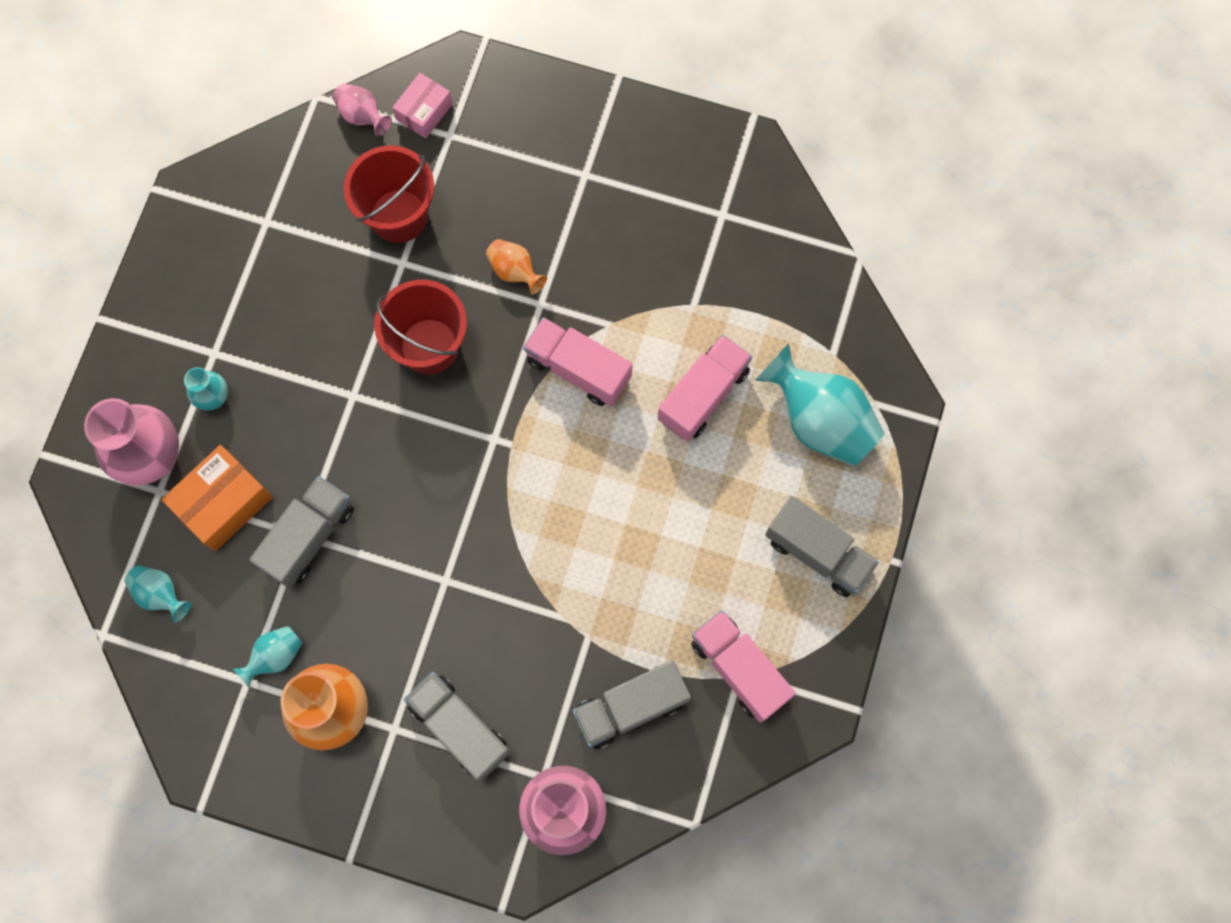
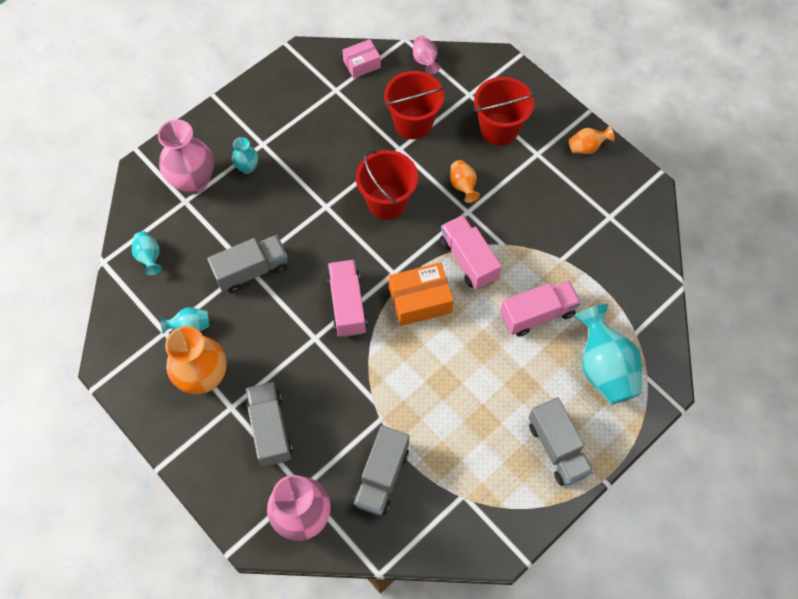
camera: 30 degrees right, 10 degrees down
(223, 503) = (216, 226): orange box -> orange box (420, 300)
(424, 112) = (462, 75): pink box -> pink box (362, 64)
(516, 165) = (499, 129): none -> red bucket
(631, 707) = (382, 476): grey truck -> grey truck turned 75 degrees counterclockwise
(643, 132) = (587, 147): none -> orange vase
(739, 669) = (465, 492): pink truck -> pink truck (347, 305)

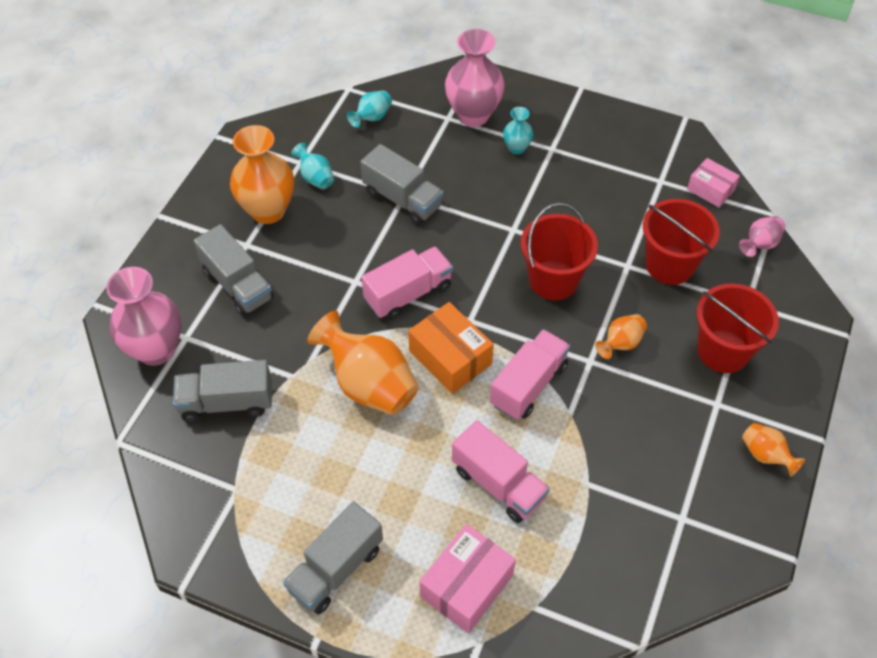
camera: 65 degrees right, 10 degrees down
(270, 429) = (237, 285): grey truck -> grey truck turned 90 degrees clockwise
(416, 366) = (369, 384): none -> orange vase
(604, 368) = (466, 585): turquoise vase -> pink box

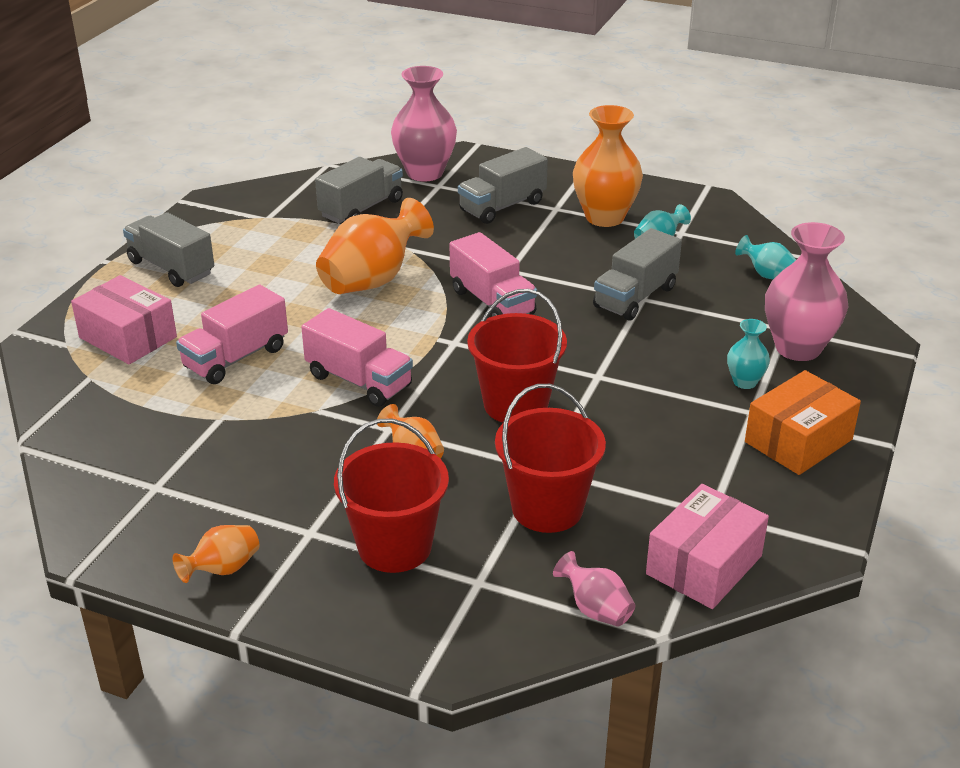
camera: 90 degrees right, 20 degrees down
(227, 402) = (361, 208): grey truck -> grey truck turned 45 degrees clockwise
(450, 357) = (402, 329): orange box -> orange box (798, 441)
(710, 190) = (704, 565): pink box -> pink box, size x1.57

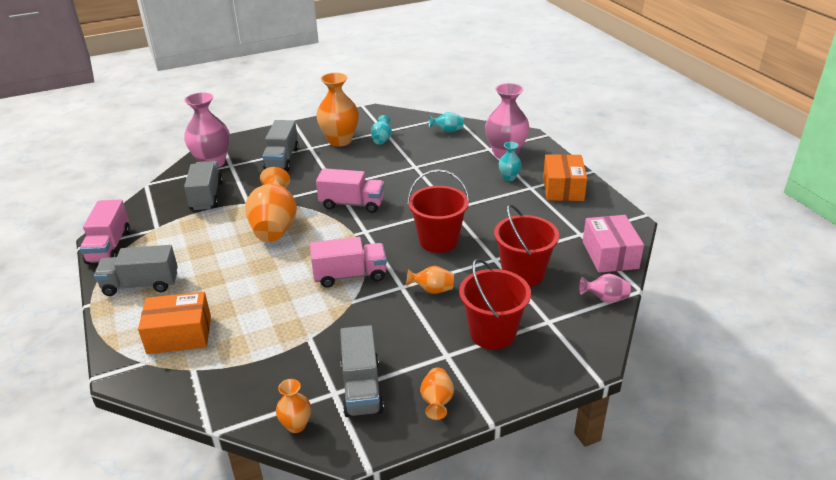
camera: 45 degrees left, 0 degrees up
(81, 491) = (296, 425): none -> orange vase
(128, 337) = (179, 334): pink box -> orange box
(236, 358) = (265, 305): pink truck -> pink truck (109, 247)
(635, 297) = (411, 167): grey truck -> grey truck (361, 388)

